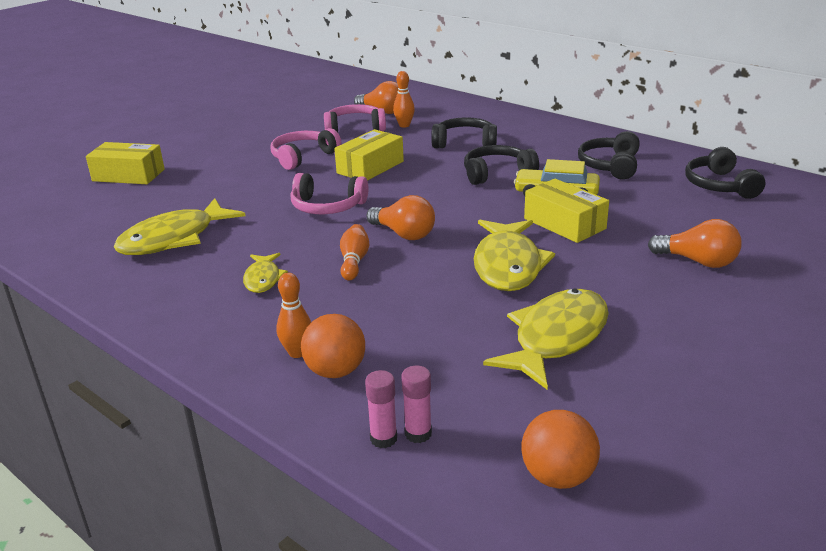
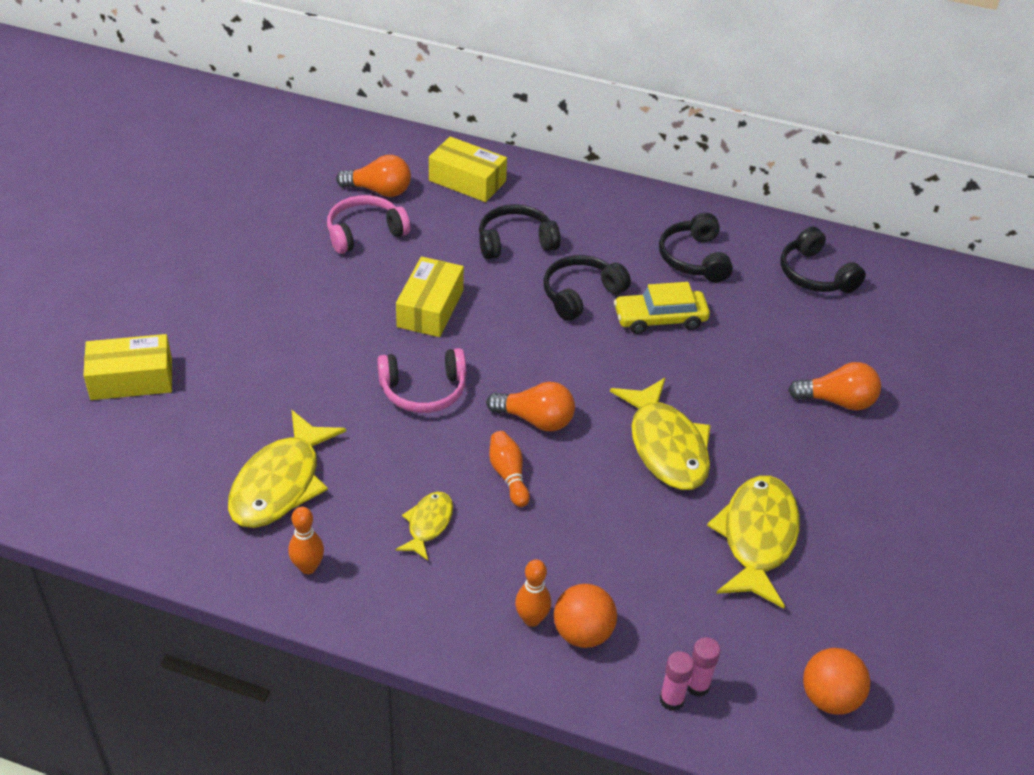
camera: 25 degrees left, 15 degrees up
(263, 279) = (428, 524): yellow fish -> yellow fish turned 135 degrees counterclockwise
(303, 157) = (335, 302): pink headphones -> none
(404, 125) = (423, 217): orange bowling pin -> orange bowling pin (308, 567)
(564, 224) = (691, 368): yellow box -> yellow box (467, 181)

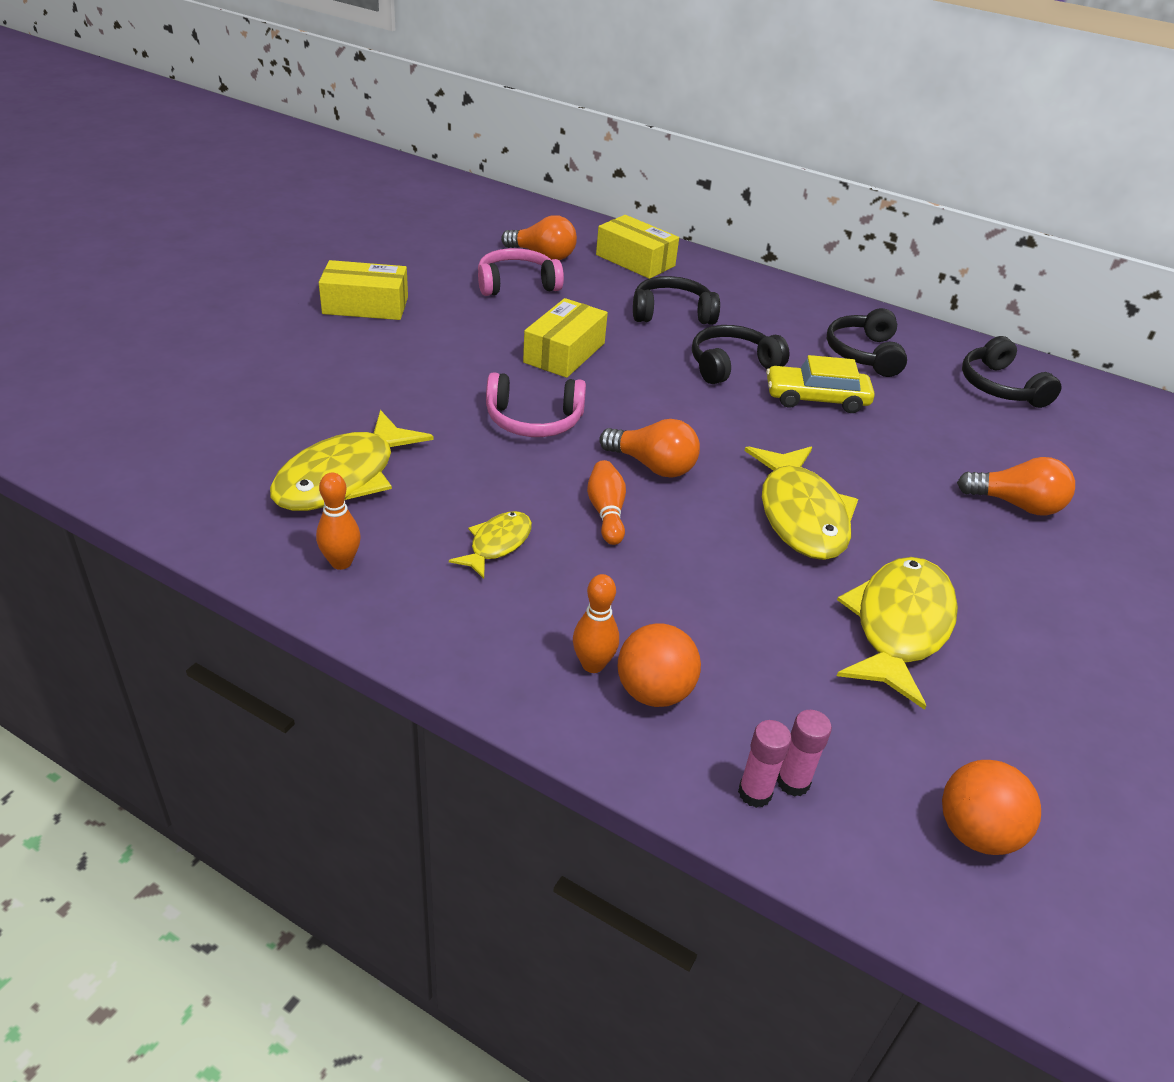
camera: 10 degrees right, 5 degrees down
(131, 379) = (226, 363): yellow box -> yellow box (365, 306)

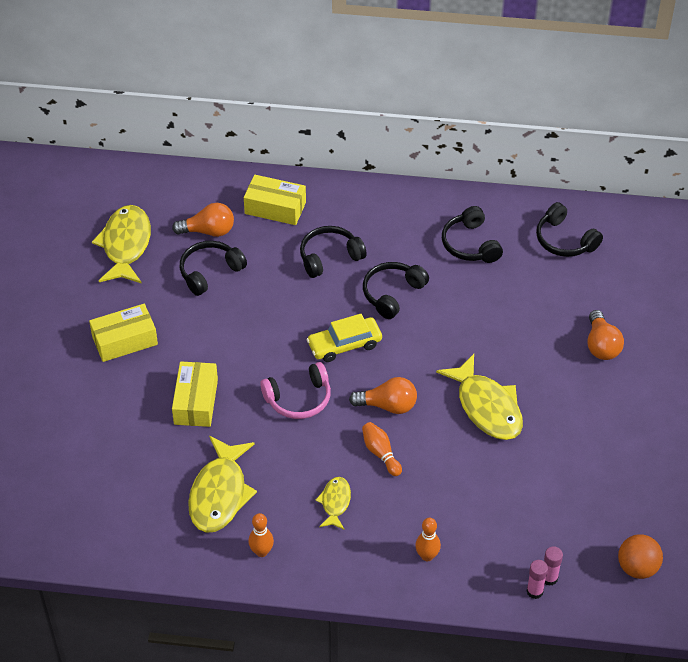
camera: 20 degrees left, 10 degrees up
(516, 284) = (210, 272): pink headphones -> black headphones
(564, 353) = (282, 329): yellow box -> yellow box (196, 402)
(654, 692) = (464, 558): orange ball -> none
(816, 399) = (457, 303): yellow car -> yellow car (344, 345)
(899, 627) = (566, 464): yellow fish -> yellow fish (126, 245)
(1016, 505) = (601, 345): orange light bulb -> orange light bulb turned 90 degrees clockwise

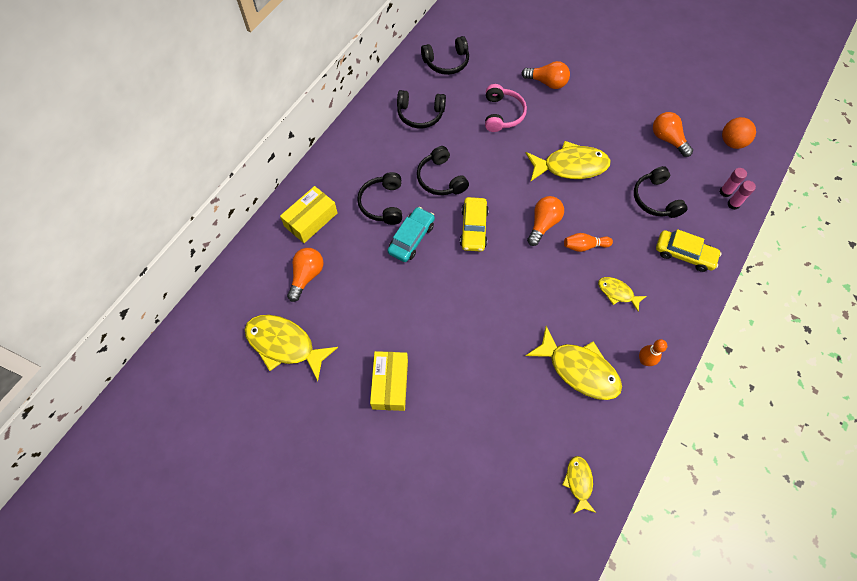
camera: 65 degrees left, 15 degrees up
(92, 530) = (578, 482): none -> yellow fish
(196, 402) = (481, 353): yellow box -> none
(210, 272) = (351, 292): black headphones -> black headphones (655, 199)
(299, 399) = (511, 279): pink headphones -> pink headphones (502, 114)
(300, 296) = (411, 238): none -> turquoise car
(427, 556) = (684, 254): orange bowling pin -> yellow car
(594, 495) = (667, 139): none -> orange light bulb

